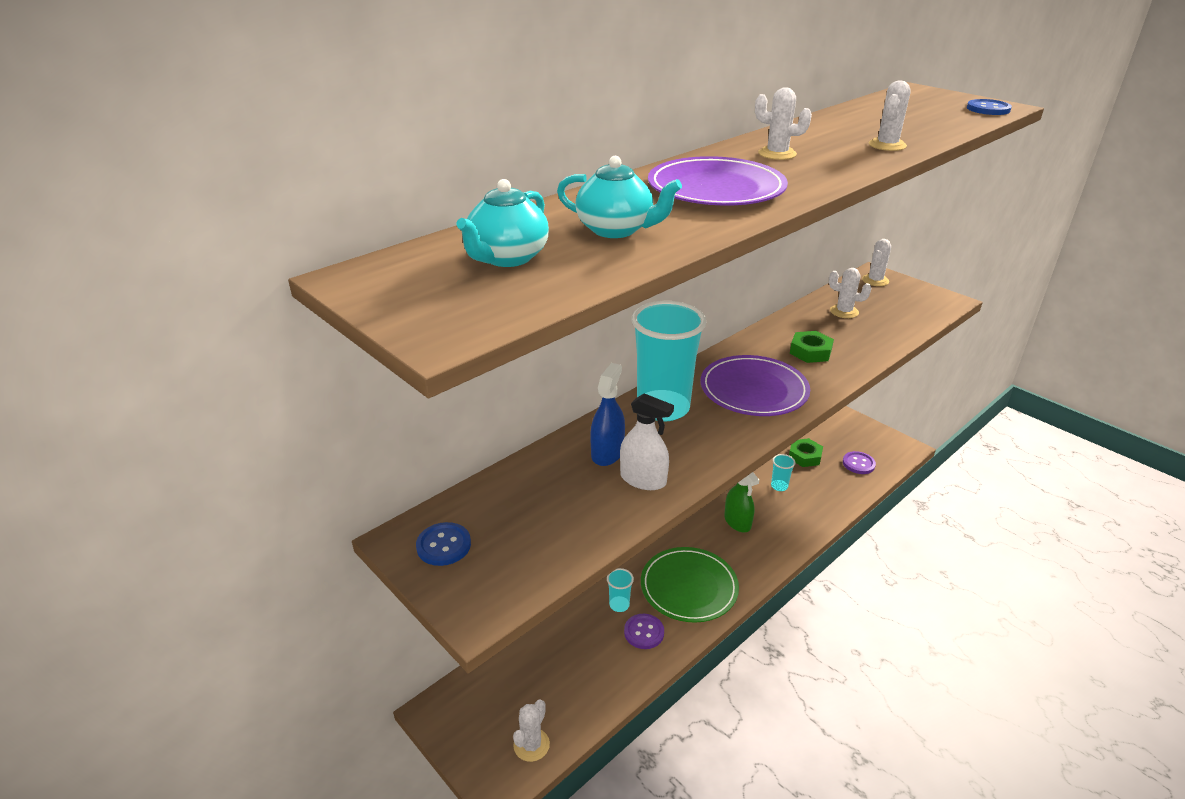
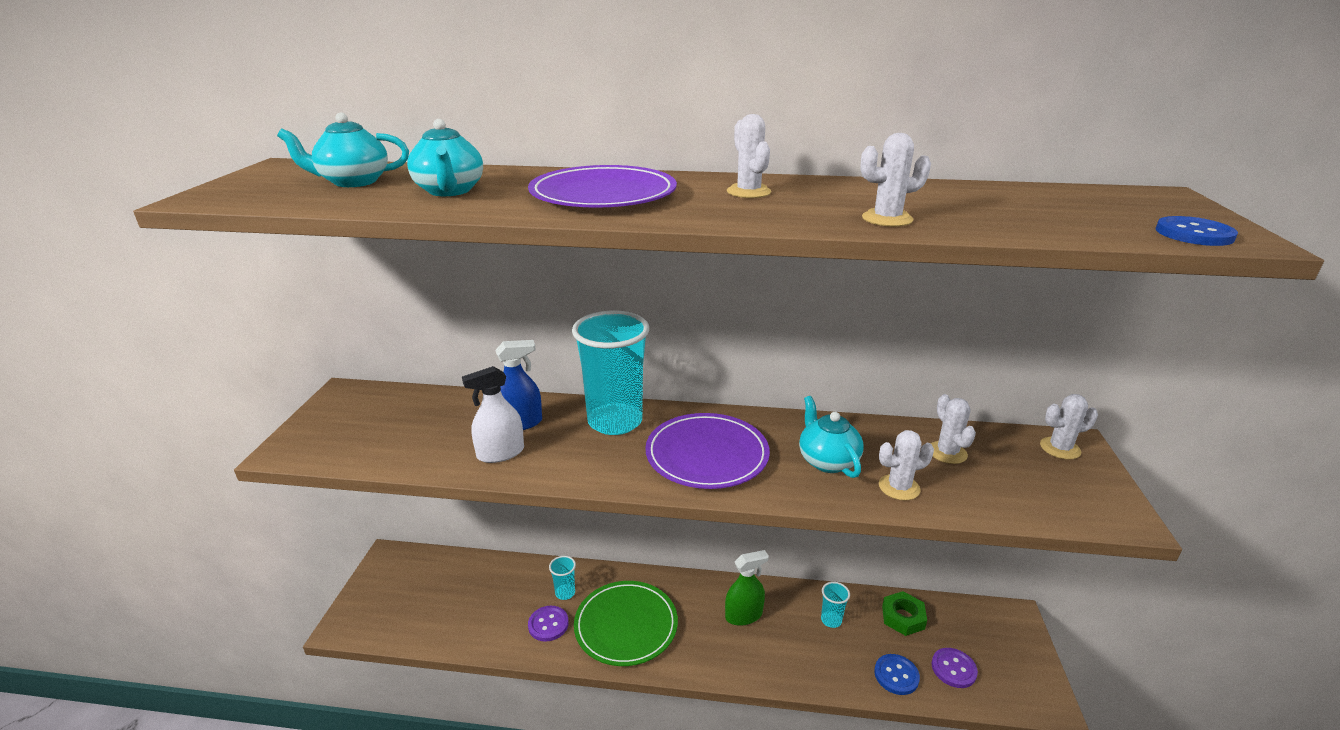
camera: 50 degrees right, 5 degrees down
(443, 545) = (348, 408): blue button -> blue button (896, 675)
(531, 745) = (389, 622): white cactus -> white cactus (899, 487)
(643, 479) = (500, 453): white spray bottle -> white spray bottle turned 75 degrees clockwise
(737, 522) = (743, 615): green spray bottle -> green spray bottle turned 135 degrees counterclockwise
(810, 352) = (827, 461): green nut -> turquoise teapot

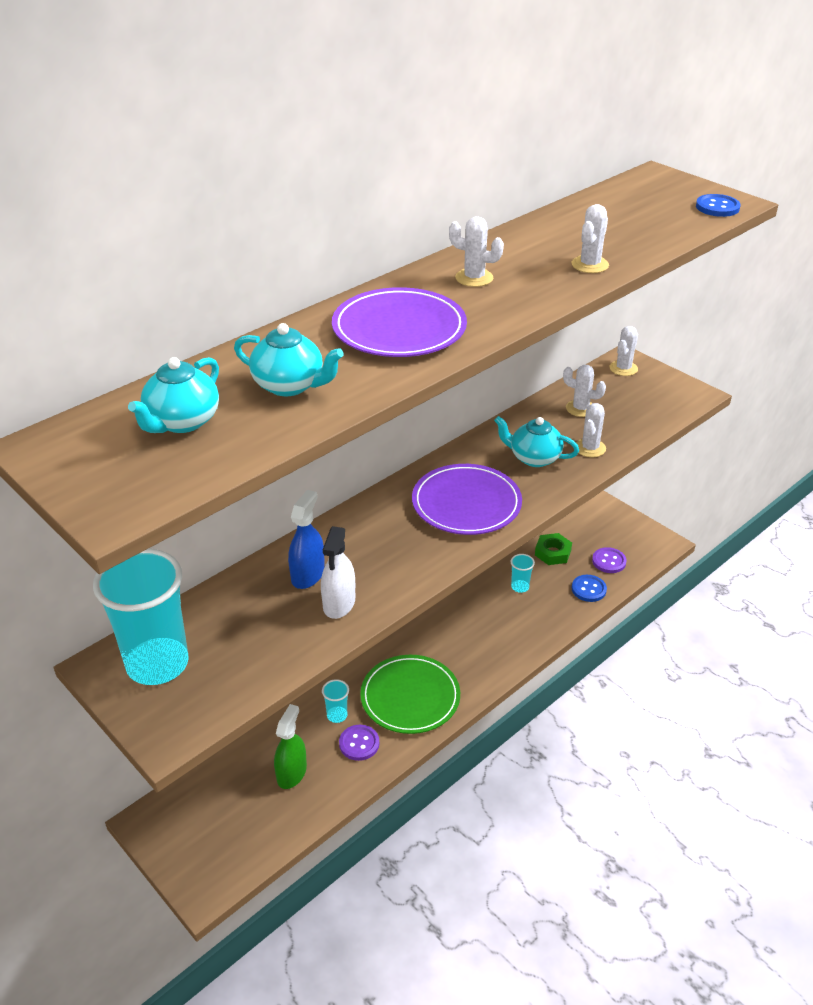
camera: 50 degrees left, 10 degrees up
(615, 421) = (370, 524): turquoise cup -> turquoise cup (157, 664)
(743, 615) = (470, 627): green spray bottle -> green spray bottle (291, 773)

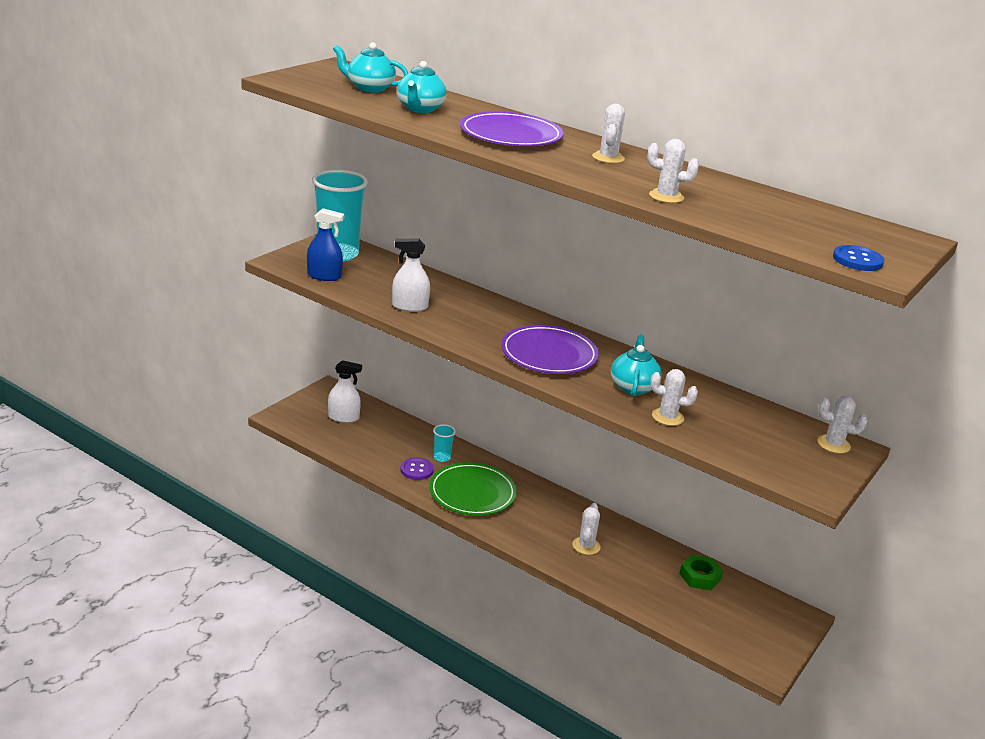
camera: 75 degrees right, 10 degrees down
(225, 810) = (343, 417): none -> white spray bottle
(291, 773) = (381, 441): green spray bottle -> none
(308, 575) = (436, 295): blue spray bottle -> blue spray bottle (324, 276)
(520, 587) = (636, 554): turquoise cup -> none
(580, 408) = (734, 414): white cactus -> white cactus (586, 546)
(588, 589) = (656, 602): blue button -> none
(609, 561) = (709, 619): purple button -> none

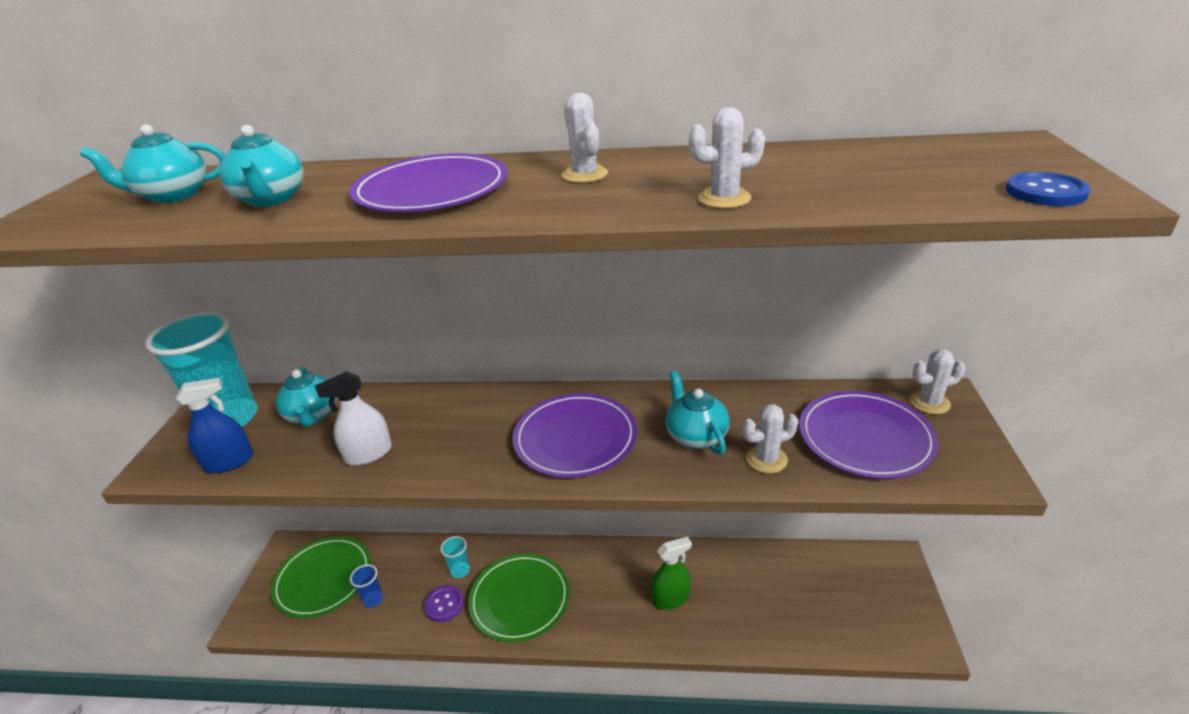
camera: 25 degrees left, 5 degrees up
(343, 417) = (323, 579): white spray bottle -> green plate
(370, 444) = (373, 599): none -> blue cup
(389, 273) = (312, 415): none -> turquoise teapot
(586, 546) = (670, 598): white cactus -> green spray bottle
(699, 577) = (789, 569): green nut -> none
(754, 438) = (865, 438): none -> purple plate

